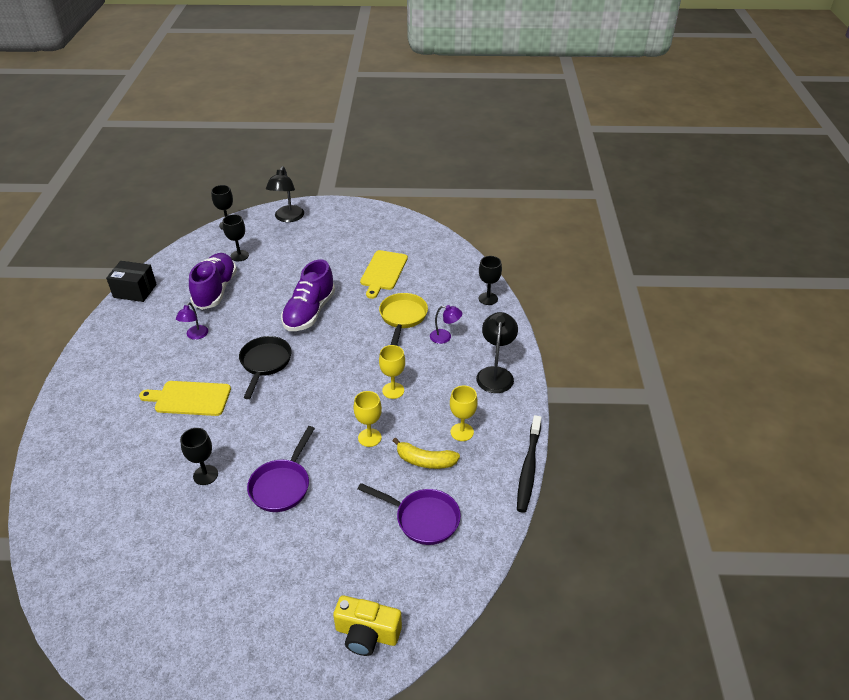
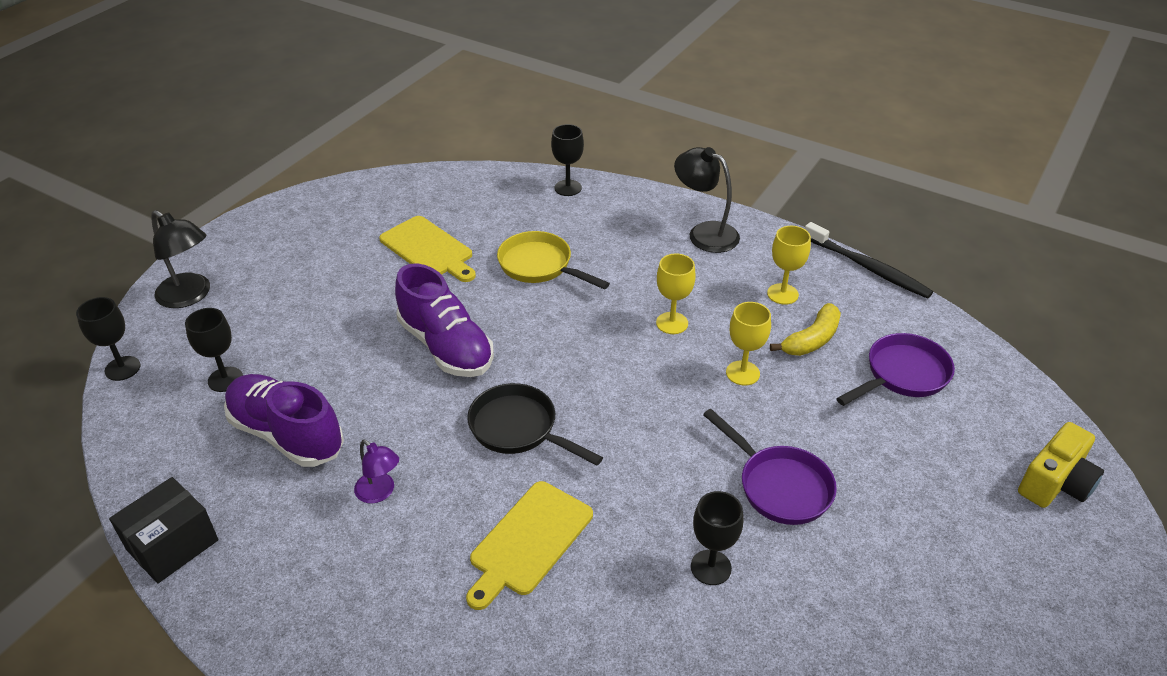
camera: 60 degrees left, 0 degrees up
(445, 337) = (608, 246): purple lamp -> none

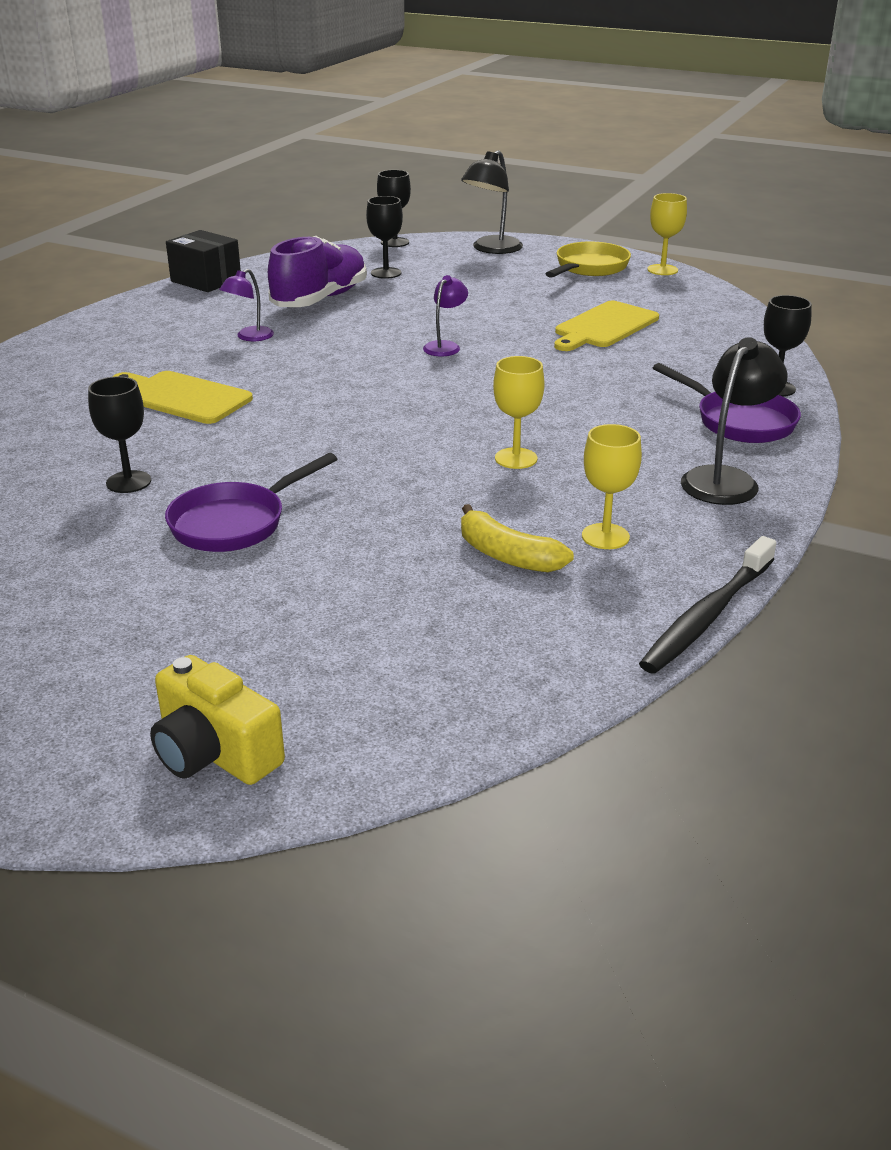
camera: 85 degrees right, 10 degrees down
(446, 346) = (445, 346): purple shoe -> purple lamp
(519, 429) = (327, 385): black pan -> none
(540, 266) = (599, 381): yellow pan -> yellow pan (589, 268)
(742, 373) = (429, 503): yellow goblet -> yellow goblet (662, 270)
(902, 375) = (444, 628): purple pan -> purple pan (739, 421)

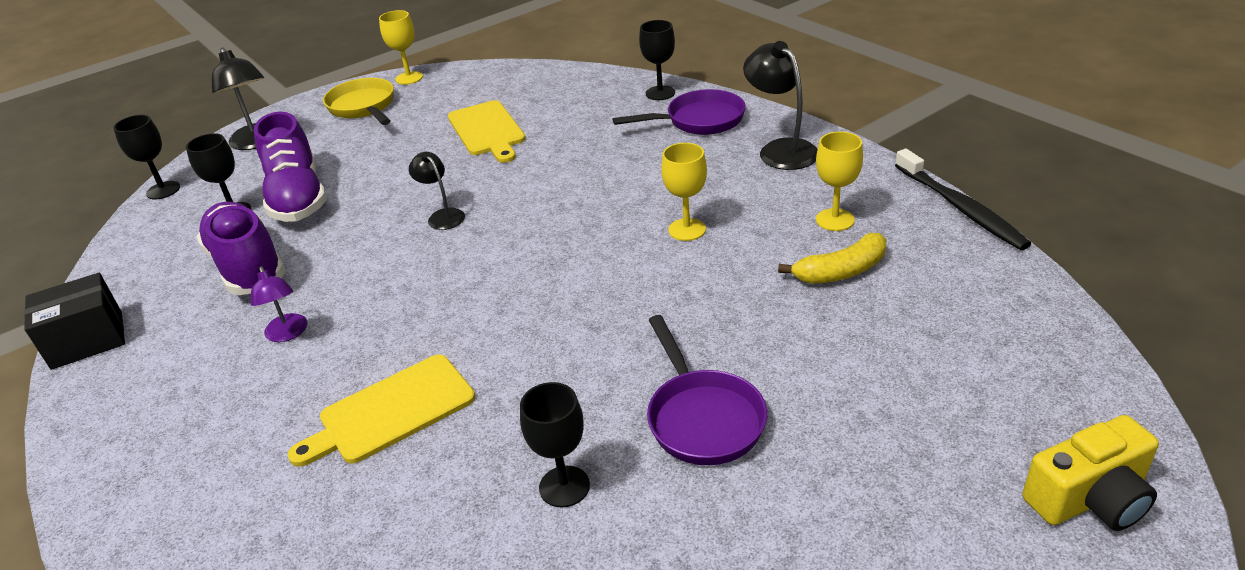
camera: 60 degrees left, 5 degrees up
(424, 287) = (297, 198): none -> purple shoe
(445, 346) = (442, 216): purple lamp -> black lamp

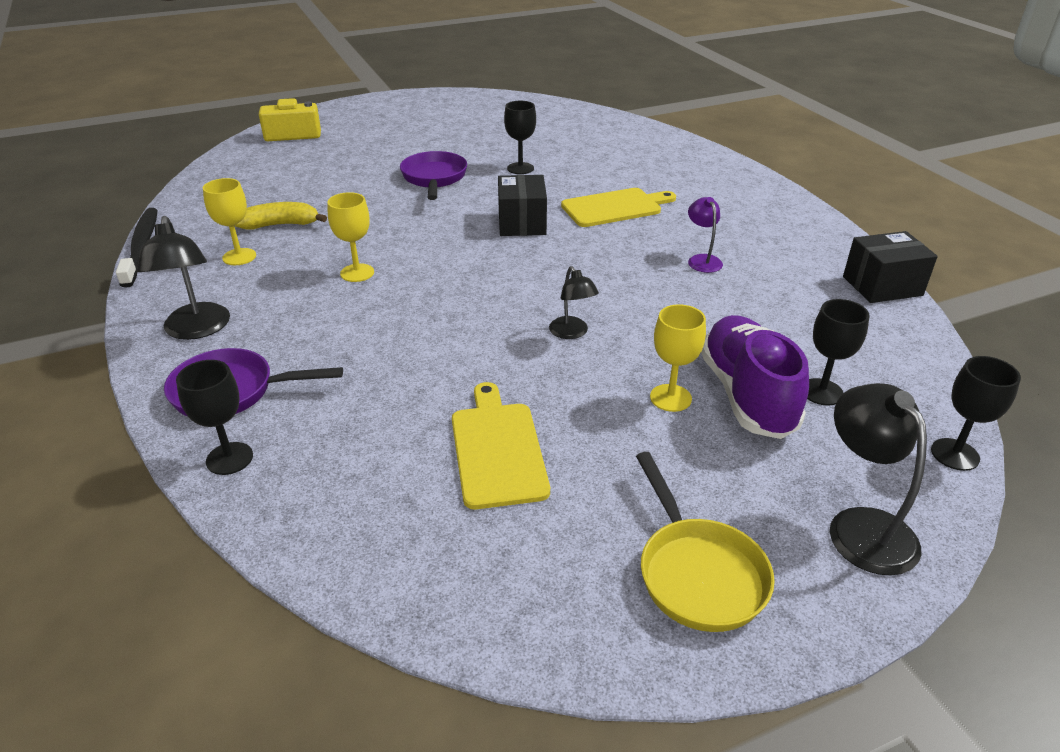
camera: 170 degrees left, 0 degrees up
(248, 267) = (766, 321): purple shoe -> none
(409, 78) = (617, 653): yellow goblet -> yellow goblet (670, 398)
(525, 346) = (522, 223): none -> black box

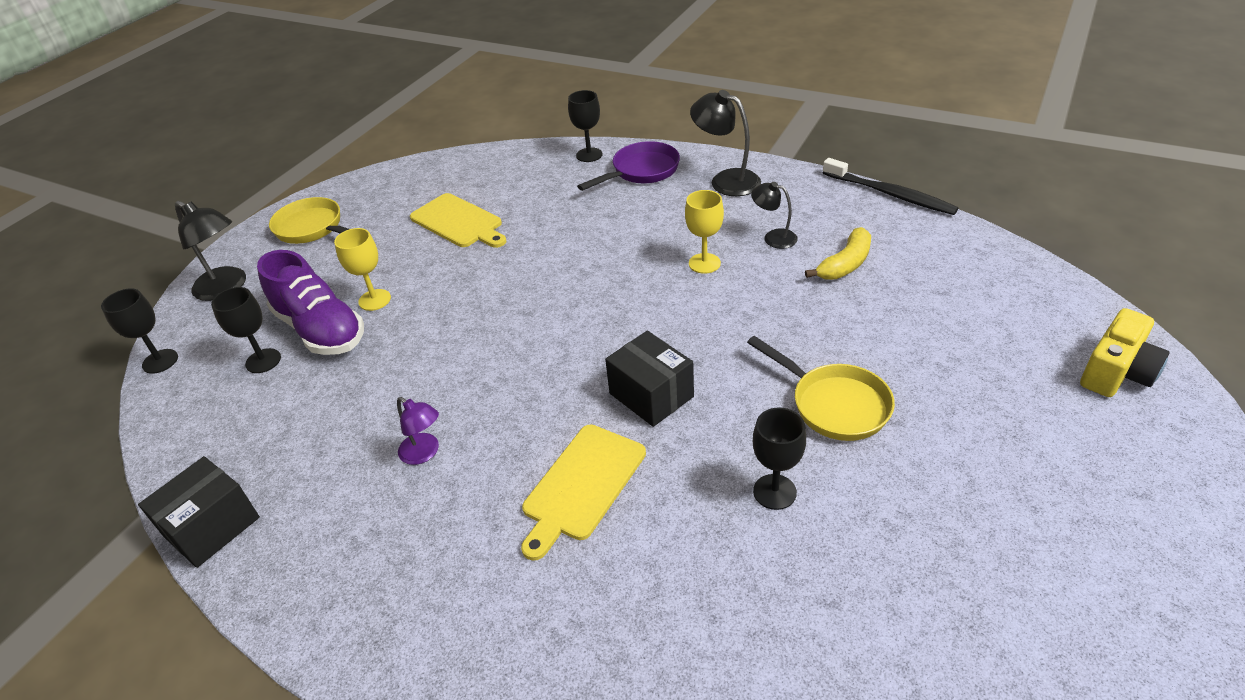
camera: 145 degrees right, 5 degrees up
(239, 257) = (810, 226): yellow goblet -> none
(434, 178) = (834, 404): purple pan -> yellow pan
(572, 333) = (482, 308): black lamp -> black lamp (773, 237)

